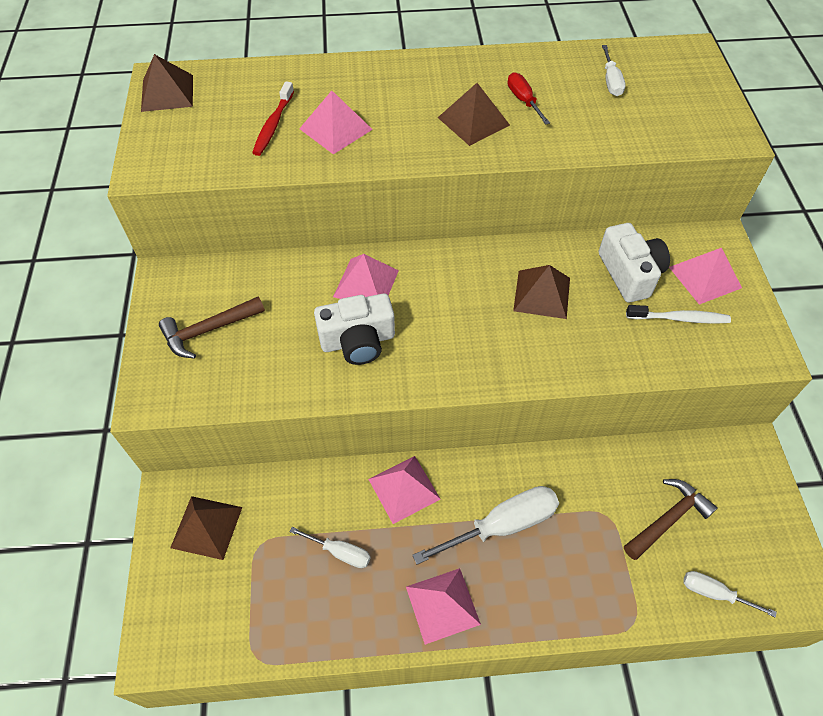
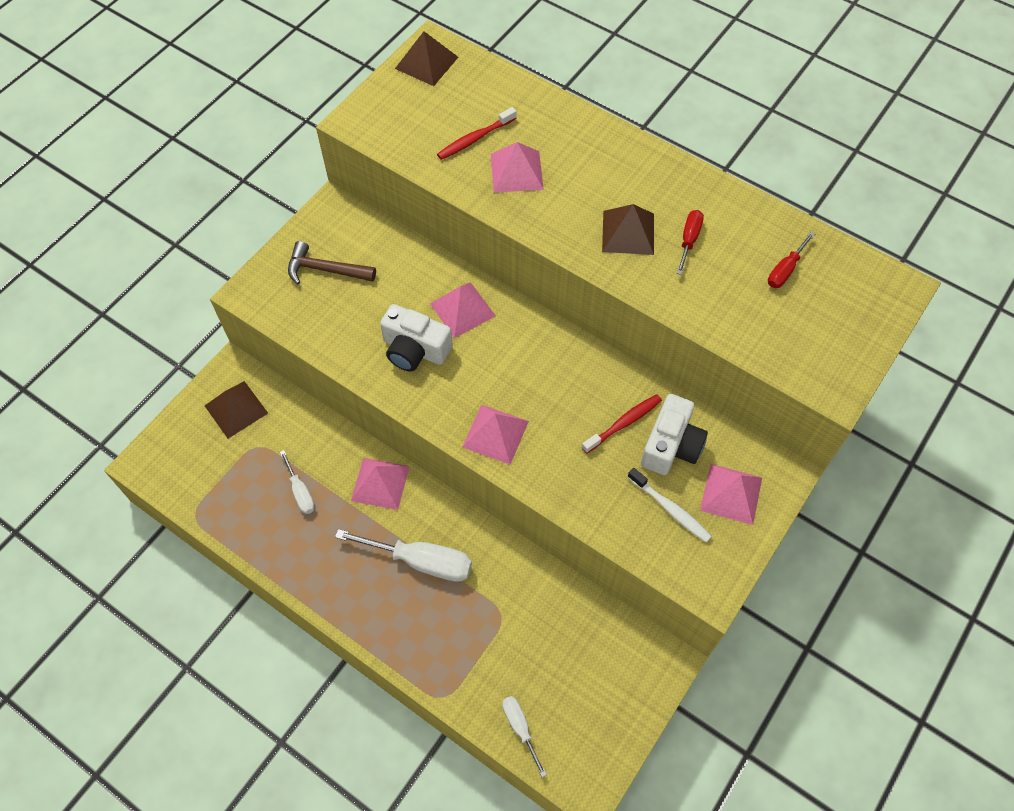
camera: 40 degrees right, 5 degrees up
(442, 605) = (332, 578): pink pyramid -> pink pyramid (495, 434)
(542, 294) = (583, 411): brown pyramid -> none
(580, 282) = (624, 423): none -> red toothbrush
(611, 81) = (785, 270): white screwdriver -> red screwdriver
(668, 519) = (542, 654): brown hammer -> none

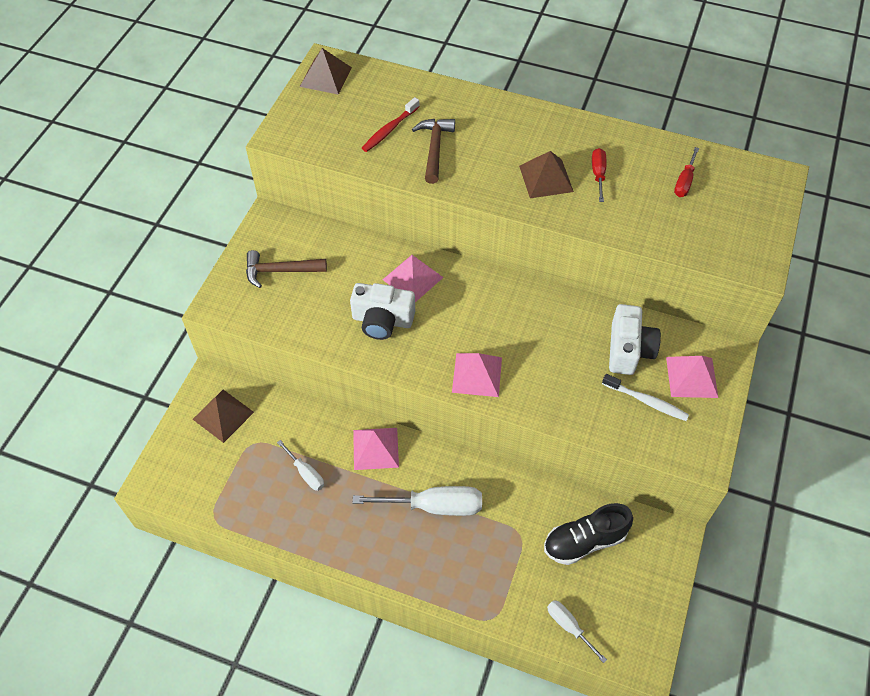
camera: 15 degrees left, 5 degrees down
(516, 171) = (434, 149): pink pyramid -> brown hammer
(567, 641) = (584, 541): none -> black shoe
(624, 423) = (583, 340): red toothbrush -> none

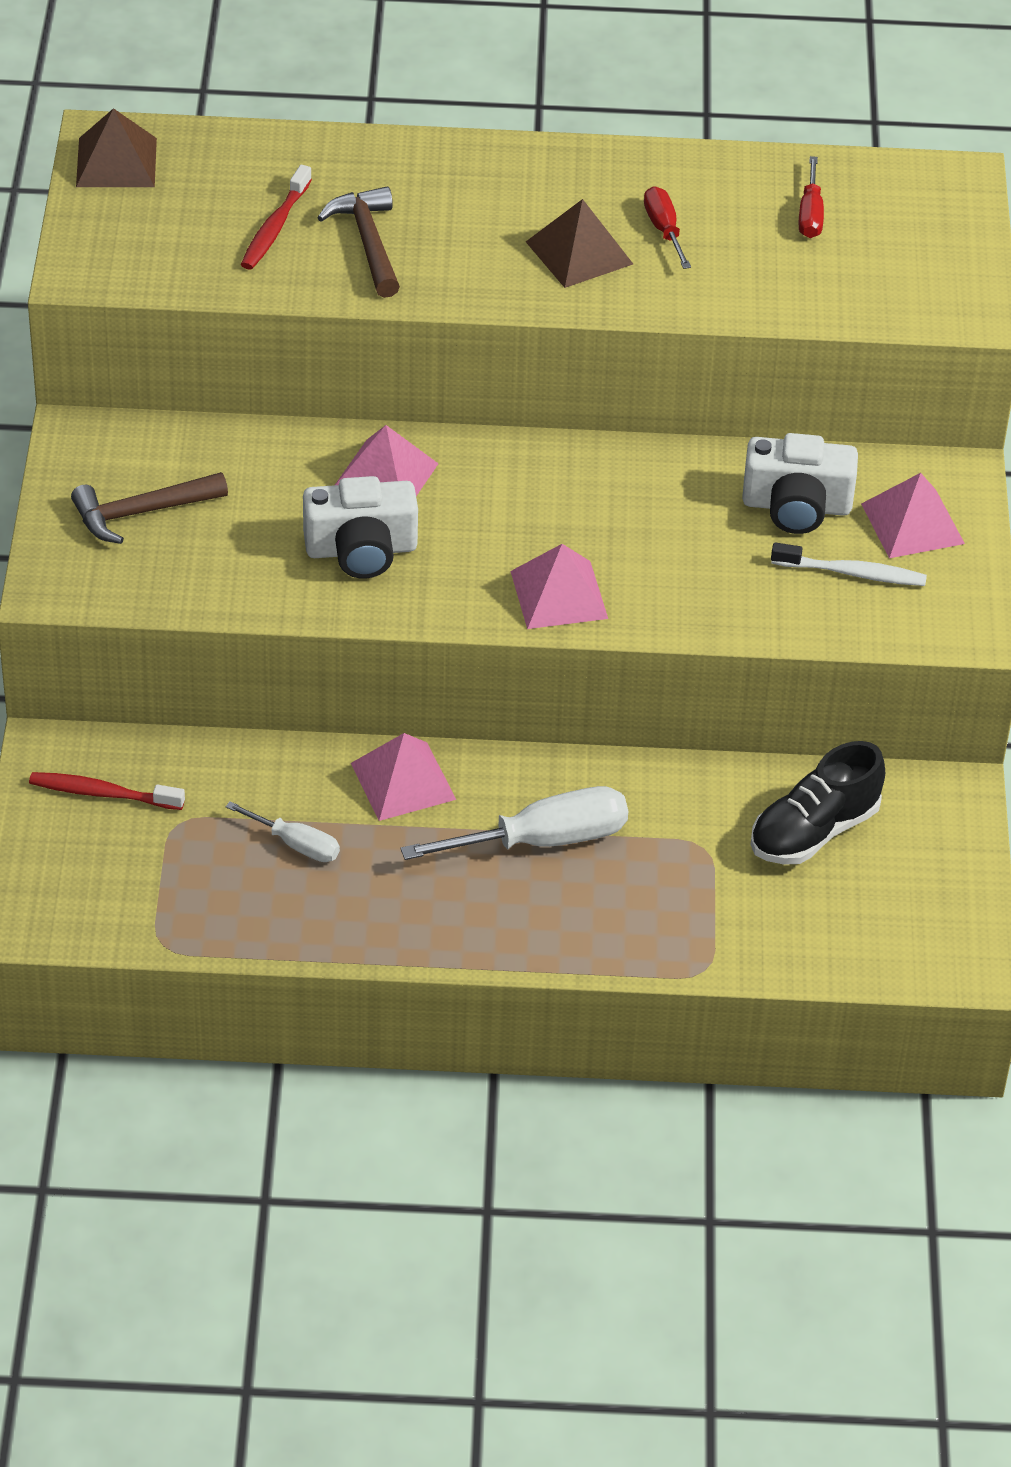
camera: 20 degrees left, 10 degrees down
(223, 415) = (102, 793): brown pyramid -> red toothbrush
(569, 626) = (832, 951): white screwdriver -> none
(628, 349) = (796, 506): white camera -> white camera turned 105 degrees clockwise

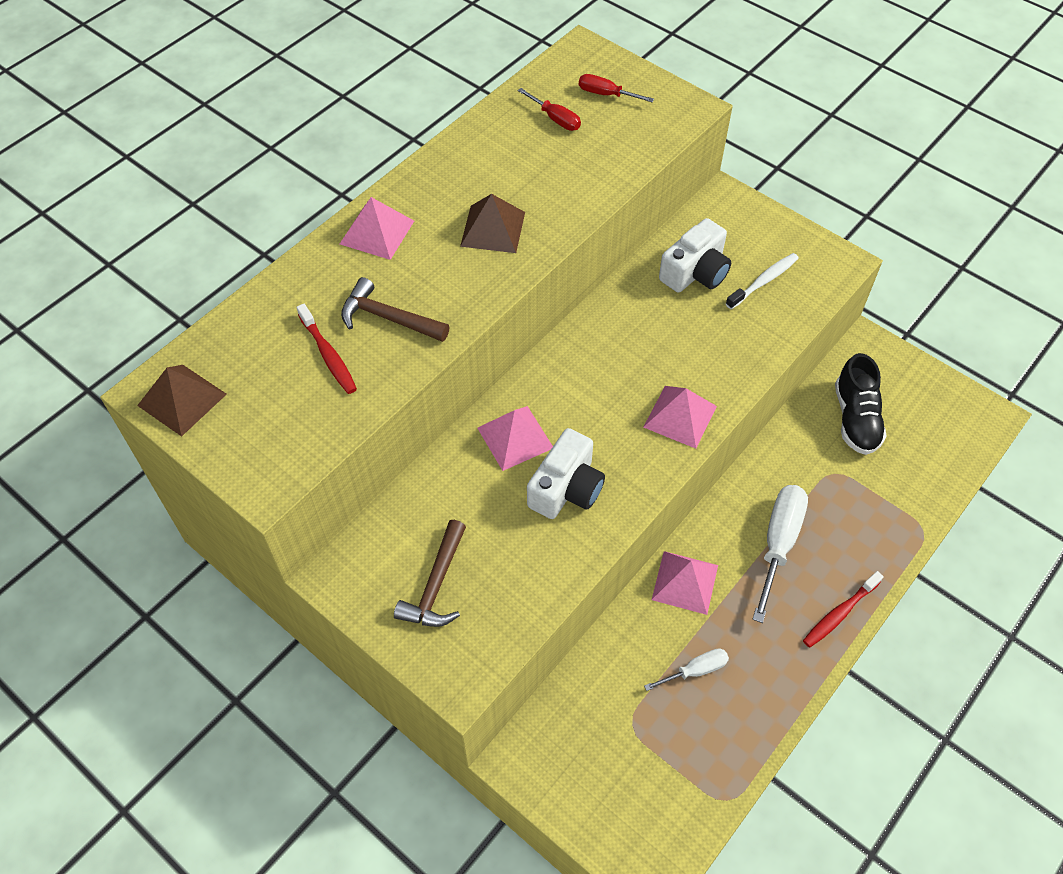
camera: 50 degrees left, 10 degrees up
(102, 793) = (576, 753): red toothbrush -> red toothbrush (839, 613)
(664, 230) = (509, 182): red screwdriver -> red screwdriver (606, 94)
(913, 523) = (746, 235): pink pyramid -> pink pyramid (377, 232)

